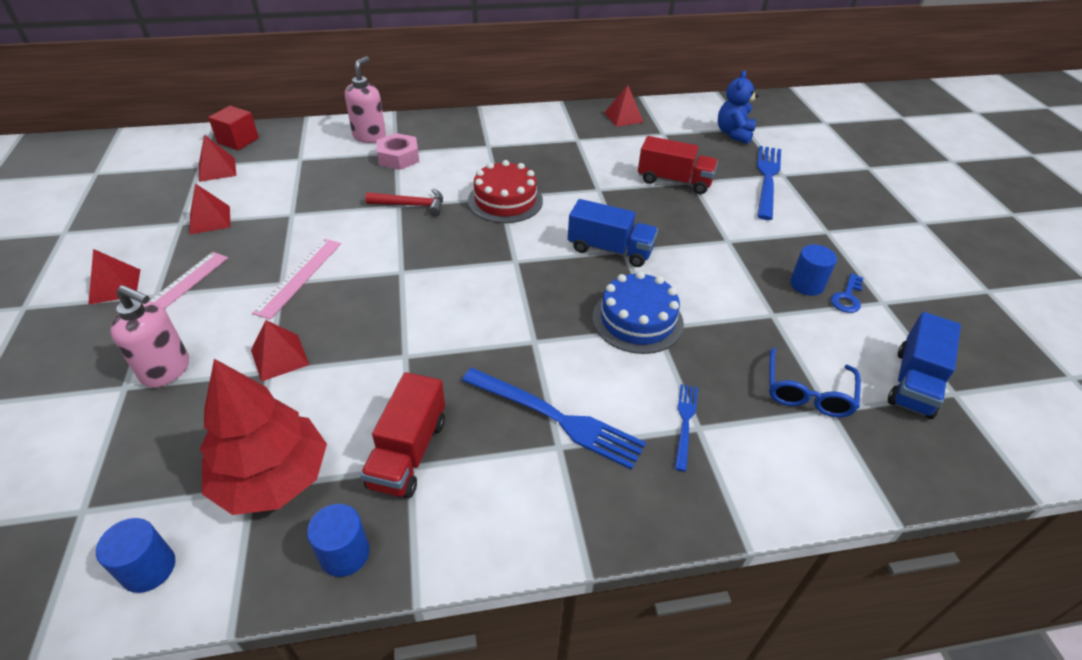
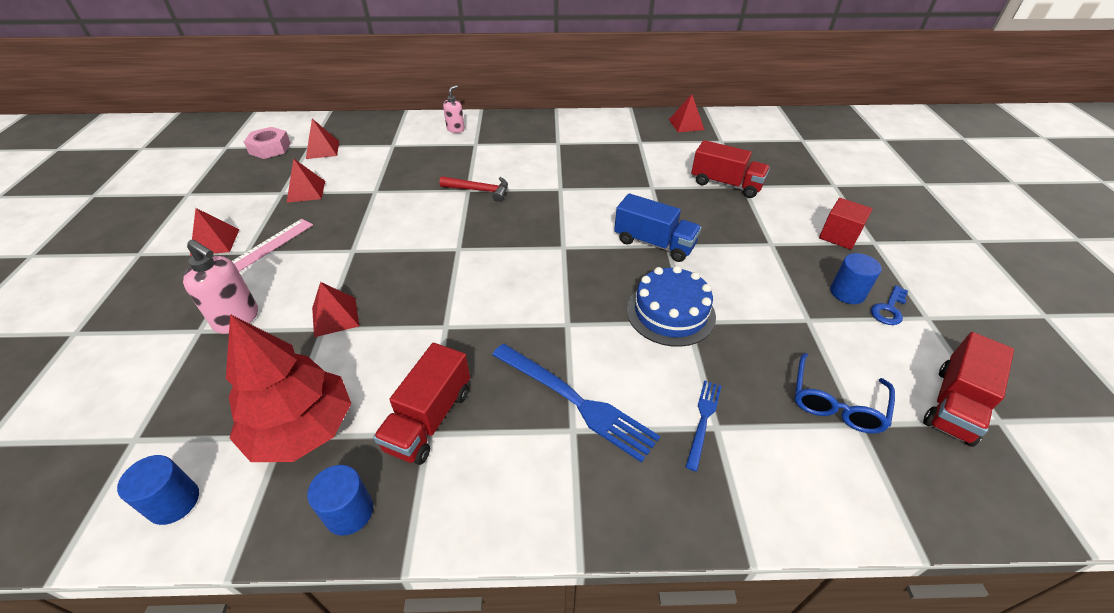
camera: 10 degrees right, 0 degrees up
(238, 140) = (345, 127): red cube -> red cube (839, 236)
(299, 277) = (368, 246): pink ruler -> none
(369, 136) = (456, 129): pink soap dispenser -> pink soap dispenser, size x0.63
(398, 157) = (477, 148): pink nut -> pink nut (270, 148)
(505, 200) = (564, 192): red cake -> none
(734, 134) = (790, 145): blue teddy bear -> none
(767, 179) = (818, 188): blue fork -> none
(914, 382) = (954, 404): blue truck -> red truck

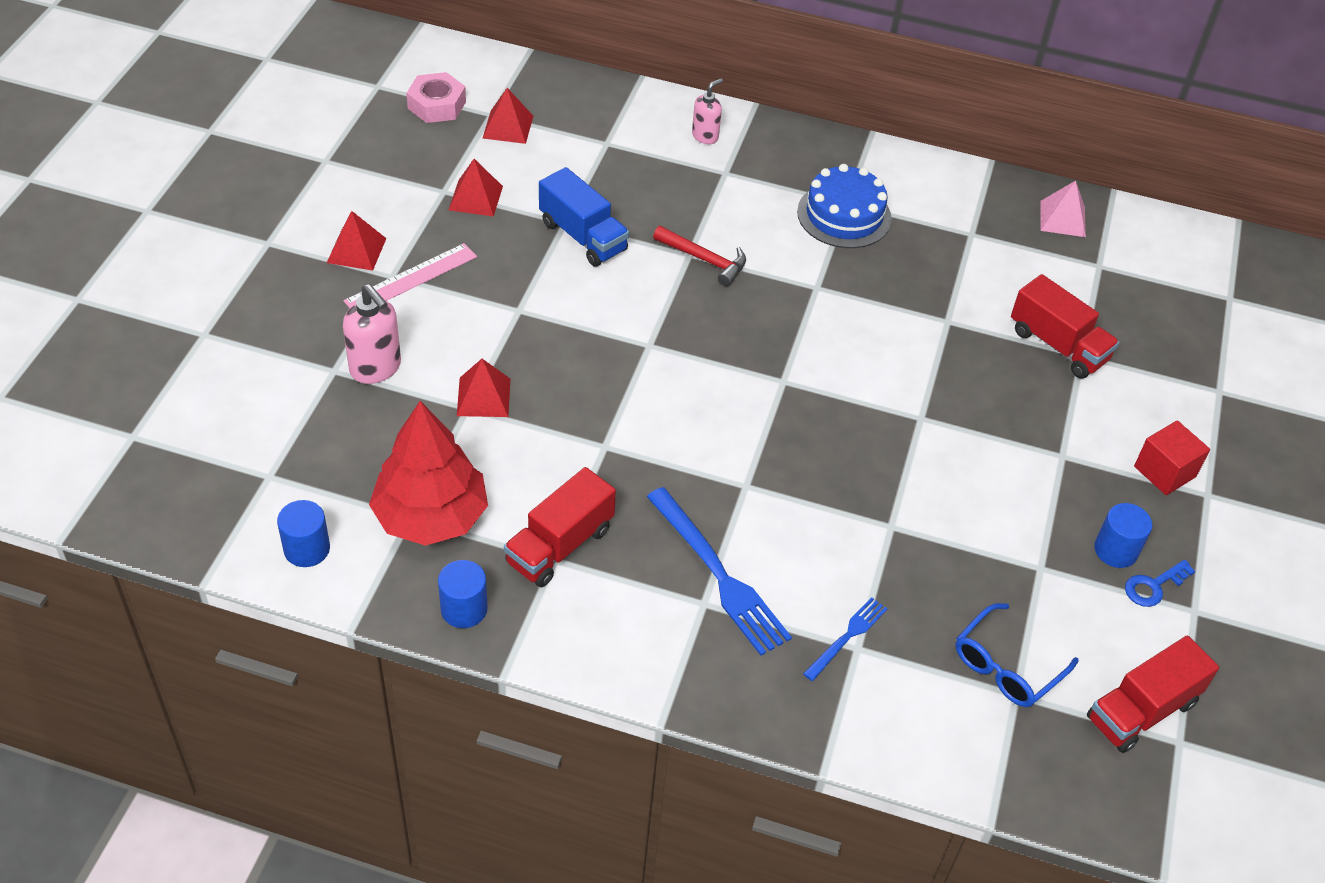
camera: 15 degrees right, 5 degrees up
(654, 243) = (904, 410): blue truck -> blue truck (583, 236)
(670, 313) = (875, 508): blue cake -> blue cake (844, 215)
(686, 124) = (1062, 218): red pyramid -> pink pyramid

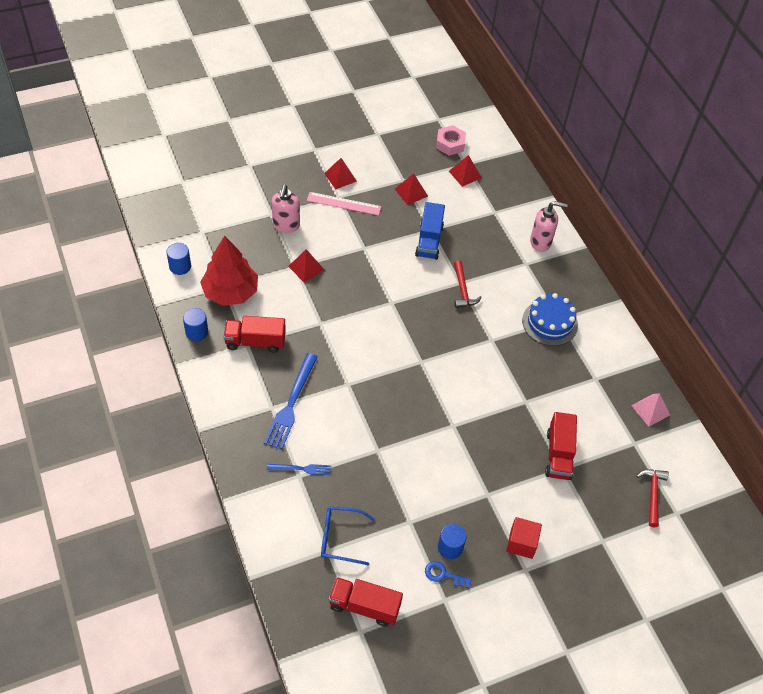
camera: 50 degrees right, 5 degrees up
(705, 136) = (541, 242): pink soap dispenser -> pink soap dispenser, size x1.58
(1187, 300) = (652, 494): none -> red hammer

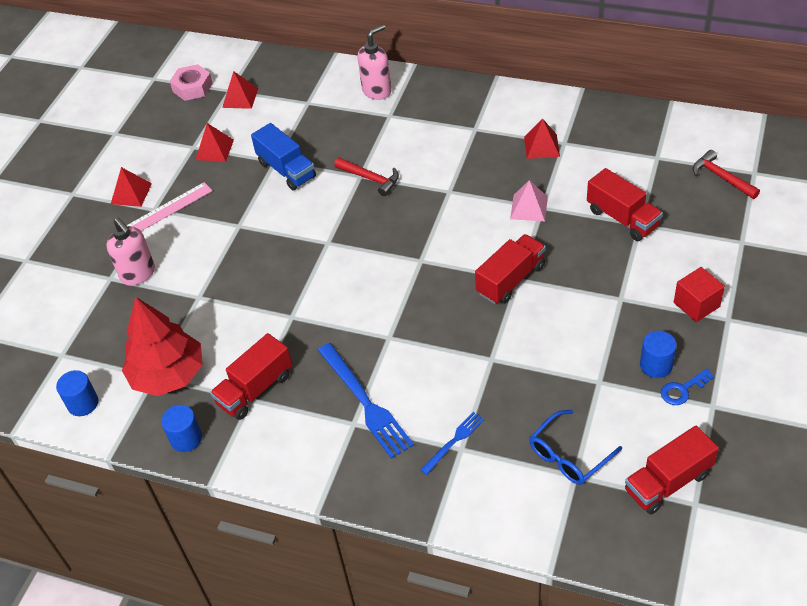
camera: 40 degrees left, 5 degrees down
(306, 268) = (210, 288): red pyramid -> red pyramid (541, 146)
(449, 421) = (511, 280): none -> red truck
(550, 323) = (472, 138): blue cake -> none
(650, 410) = (632, 125): pink pyramid -> pink pyramid (529, 207)

